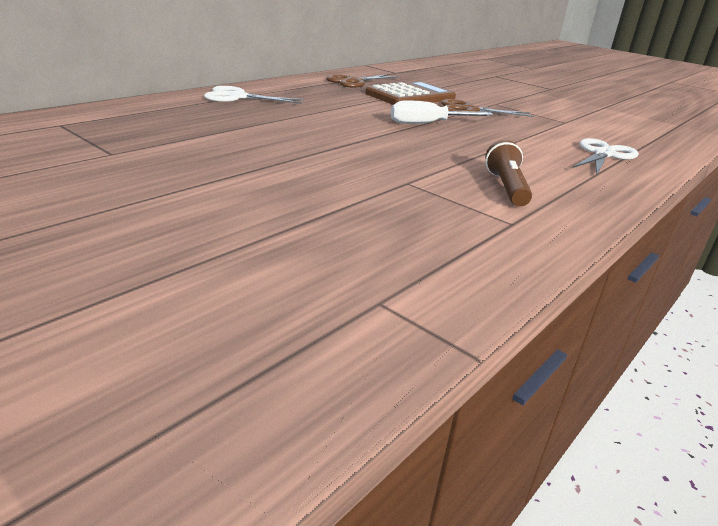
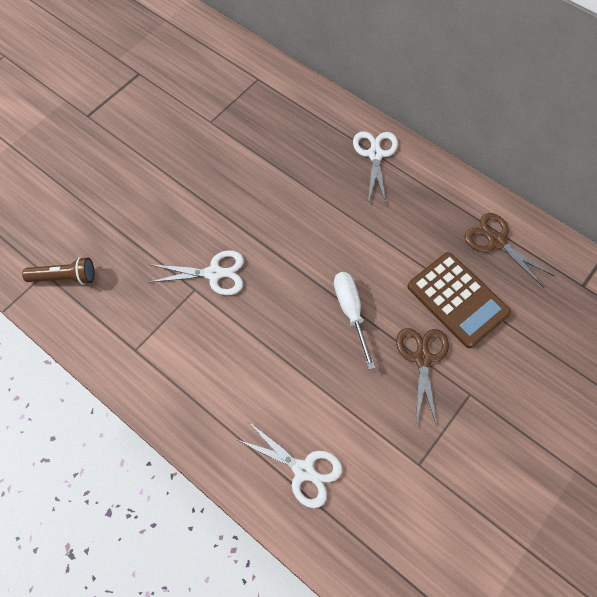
camera: 90 degrees right, 35 degrees up
(383, 170) = (214, 273): none -> white scissors
(506, 188) = (196, 357): brown flashlight -> brown flashlight (64, 277)

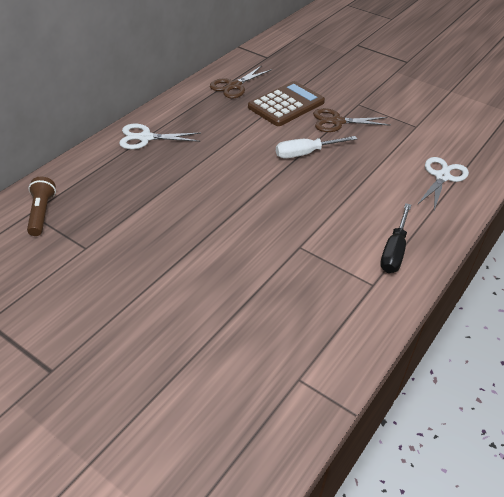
camera: 95 degrees left, 20 degrees down
(64, 277) = (301, 357): brown flashlight -> brown flashlight (41, 213)
(179, 380) = (394, 251): none -> black screwdriver
(214, 273) = (280, 234): white scissors -> none

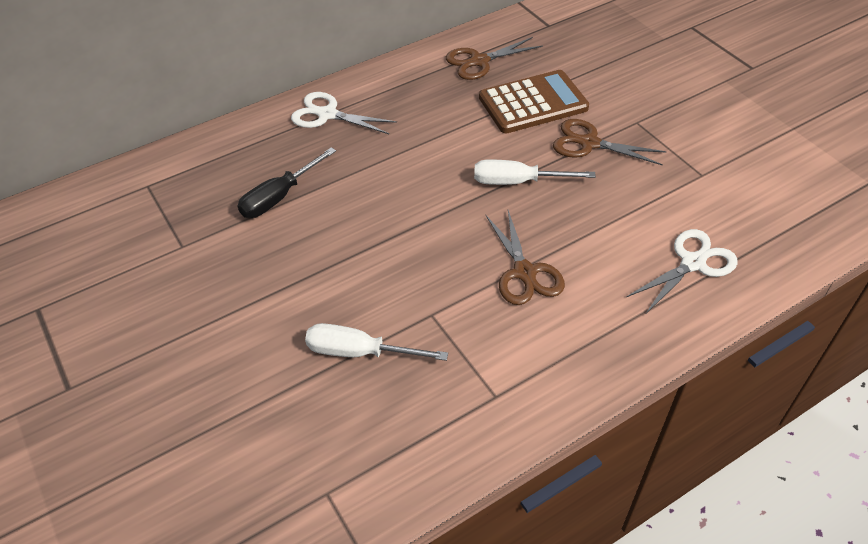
camera: 25 degrees right, 5 degrees up
(41, 213) = (159, 189): brown flashlight -> none
(265, 283) = (359, 352): none -> white screwdriver
(344, 206) = (524, 273): none -> brown scissors
(394, 251) = (554, 356): black screwdriver -> black screwdriver (279, 197)

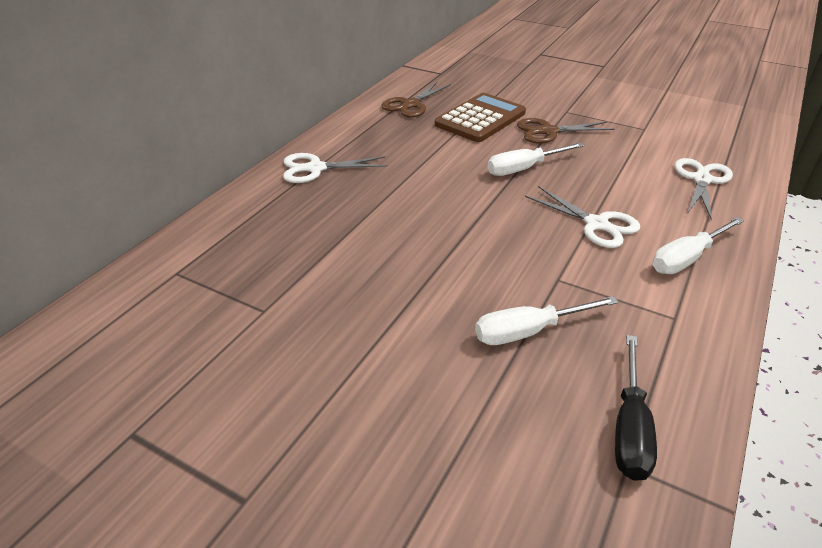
camera: 30 degrees left, 10 degrees down
(279, 197) = (329, 239): black screwdriver -> black screwdriver (630, 428)
(524, 273) = (597, 224): brown scissors -> white scissors
(573, 344) = (686, 258): none -> white screwdriver

